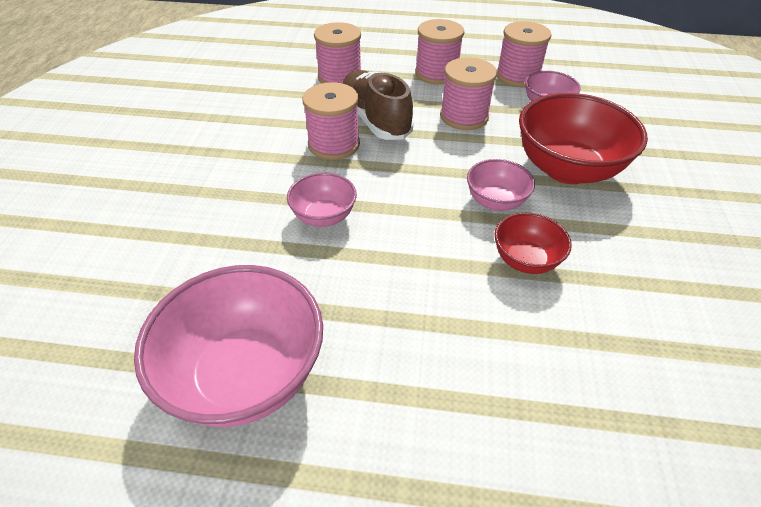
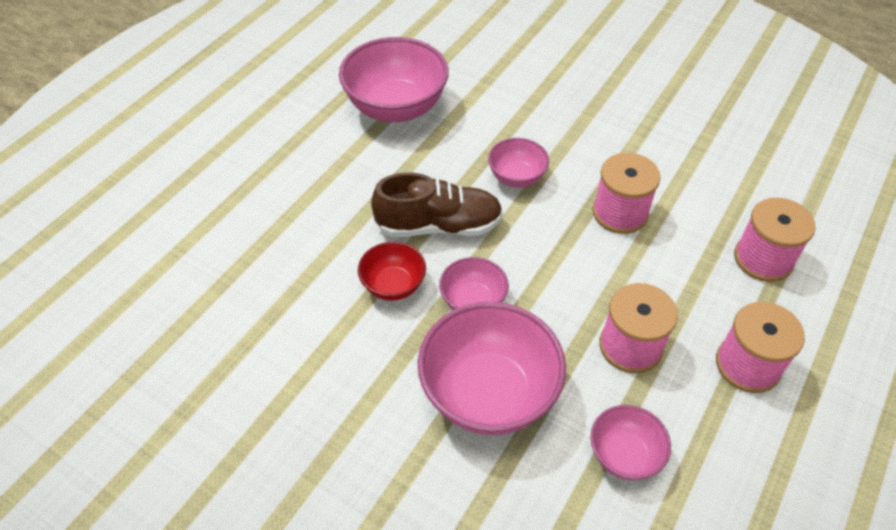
camera: 115 degrees right, 5 degrees up
(375, 120) = (654, 260): brown shoe -> brown shoe (439, 225)
(517, 76) = (714, 465): pink spool -> none
(567, 169) = (489, 393): red bowl -> pink bowl

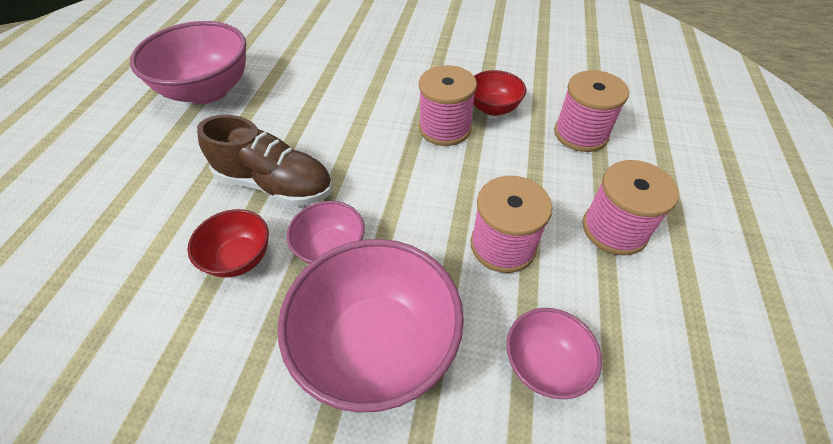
camera: 20 degrees left, 0 degrees up
(439, 225) = (275, 184): brown shoe -> brown shoe turned 45 degrees clockwise
(516, 177) = (340, 122): pink bowl -> none
(680, 204) = (493, 108): none -> red bowl

